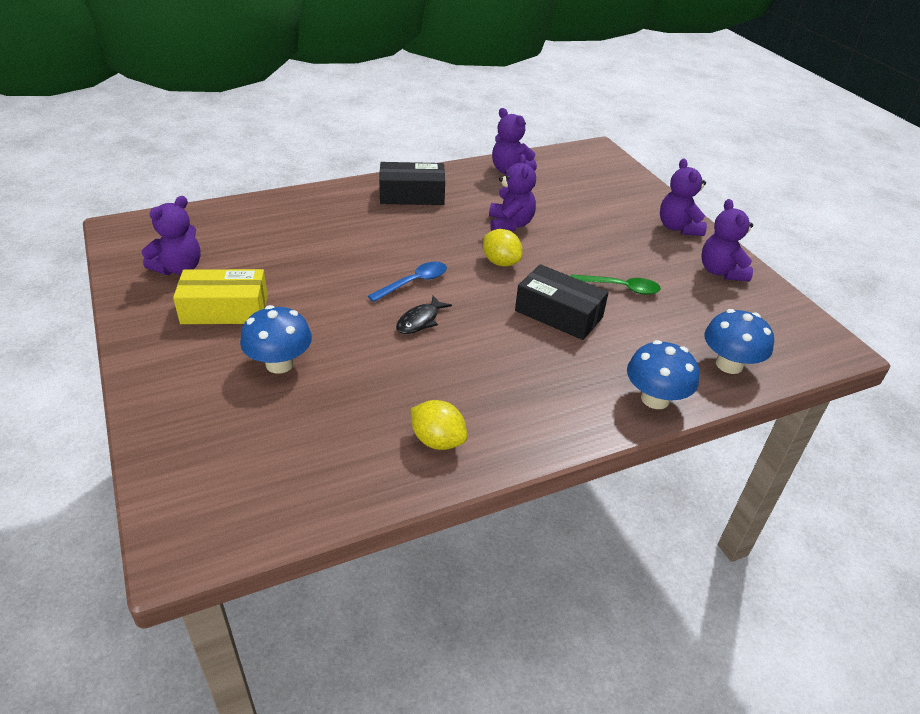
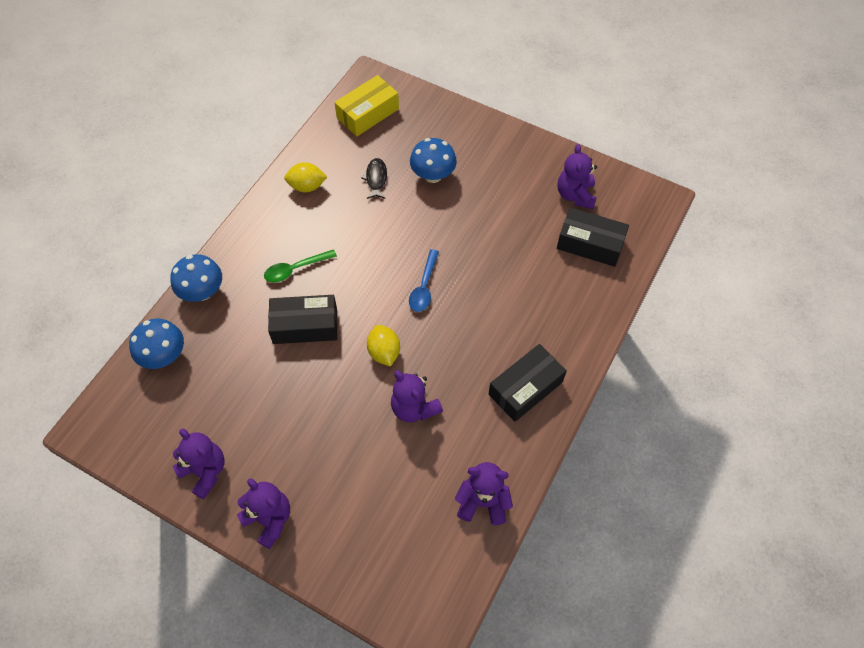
camera: 145 degrees right, 20 degrees up
(225, 310) = (507, 186): yellow box -> yellow box (367, 113)
(230, 234) = (590, 244): none -> black box
(420, 321) = (388, 257): black fish -> black fish (376, 179)
(501, 262) = (384, 352): yellow lemon -> yellow lemon turned 60 degrees clockwise
(620, 288) = (277, 387): green spoon -> green spoon (295, 269)

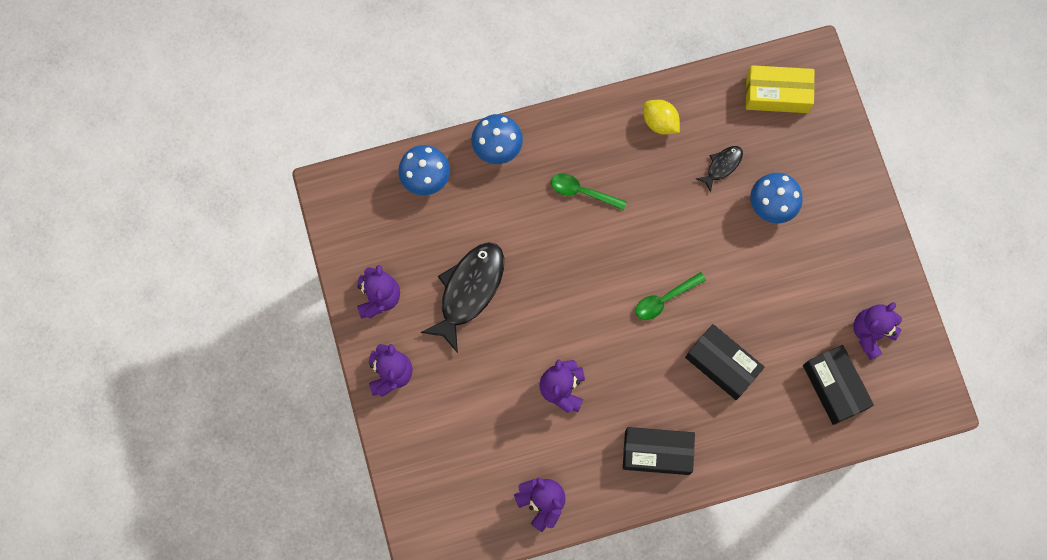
camera: 45 degrees right, 15 degrees up
(275, 403) = (469, 291): none -> black fish
(305, 326) = (546, 248): black box -> black box (722, 364)
(384, 352) = (582, 325): yellow lemon -> none
(424, 287) = (665, 299): blue spoon -> green spoon

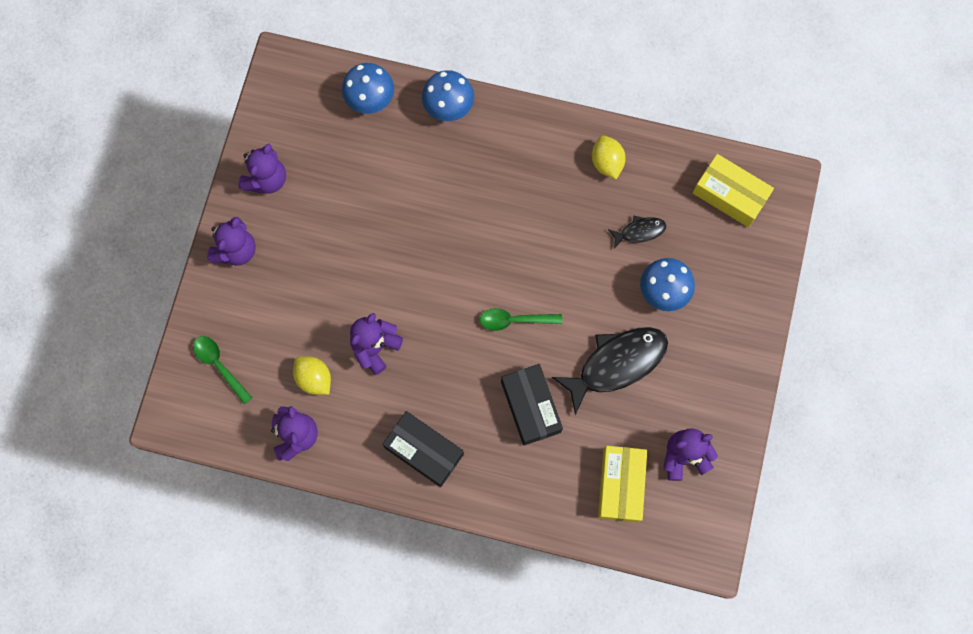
camera: 30 degrees right, 0 degrees up
(469, 291) = (347, 217): black fish -> black fish (616, 364)
(527, 445) = (314, 378): none -> yellow lemon
(582, 192) = (499, 186): green spoon -> green spoon (219, 366)
(834, 387) = (621, 485): black box -> yellow box

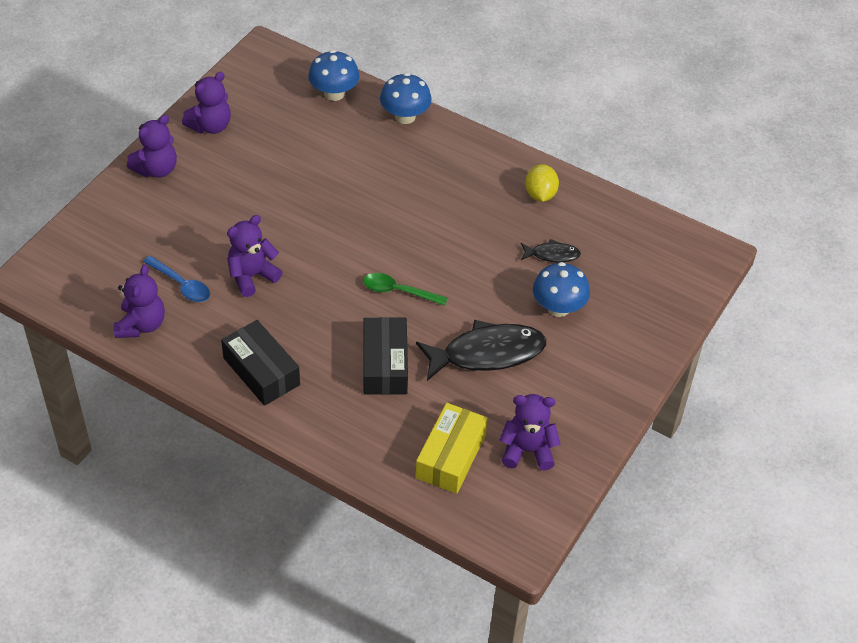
camera: 15 degrees right, 25 degrees down
(219, 366) = (96, 251): green spoon -> none
(314, 378) = (181, 284): yellow lemon -> blue spoon
(730, 195) = (654, 249): yellow box -> none

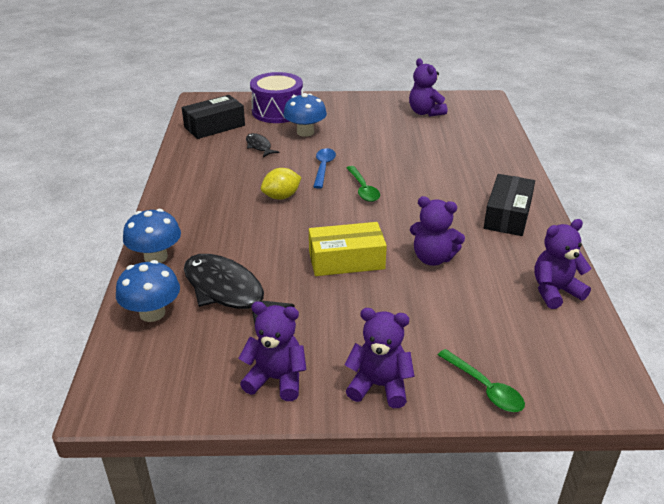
camera: 120 degrees left, 15 degrees down
(103, 218) = (484, 388): none -> green spoon
(181, 284) = (490, 291): blue spoon -> blue spoon (323, 168)
(385, 365) = (432, 172): black box -> black box (214, 126)
(451, 456) = (463, 131): yellow box -> yellow box (346, 260)
(487, 353) = (373, 143): black fish -> black fish (228, 292)
(540, 194) = (201, 167): yellow lemon -> yellow lemon (281, 197)
(633, 309) = (277, 111): none -> purple drum

